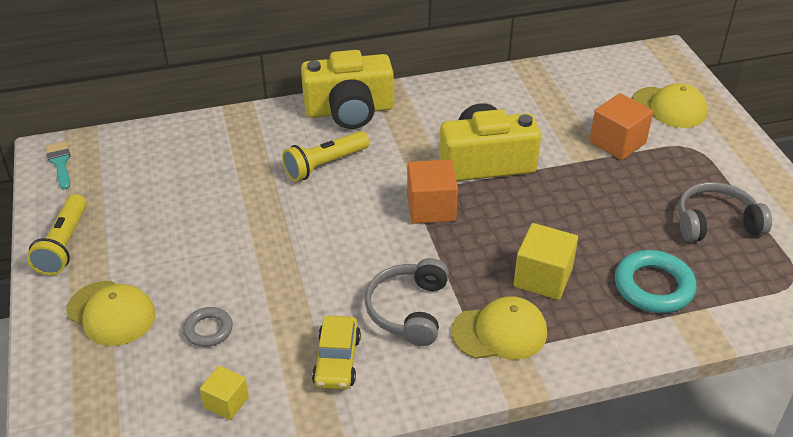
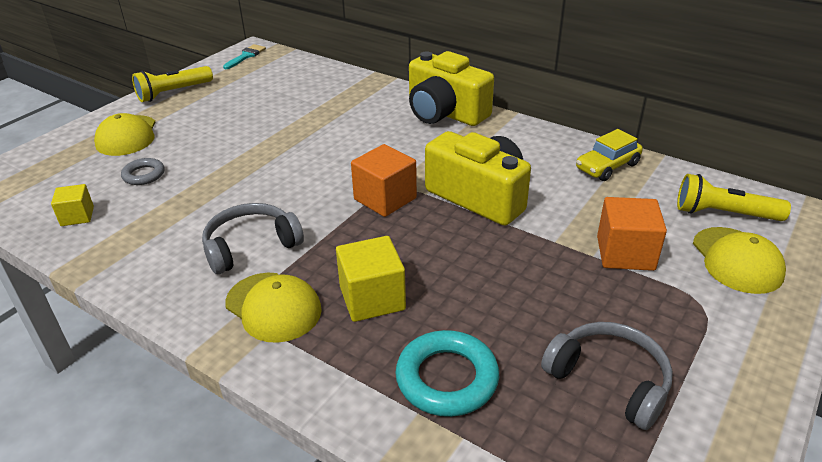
camera: 50 degrees right, 5 degrees down
(325, 165) = (369, 133): yellow flashlight -> yellow flashlight (723, 214)
(337, 361) = (160, 241): yellow car -> yellow car (607, 166)

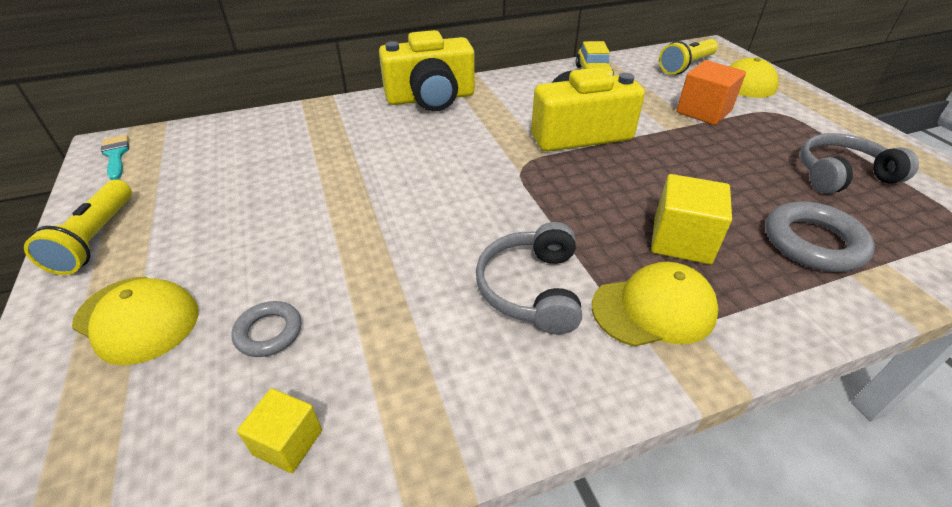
camera: 55 degrees left, 5 degrees up
(385, 199) = (532, 177): orange cube -> none
(447, 378) = (813, 243): turquoise ring -> grey ring

